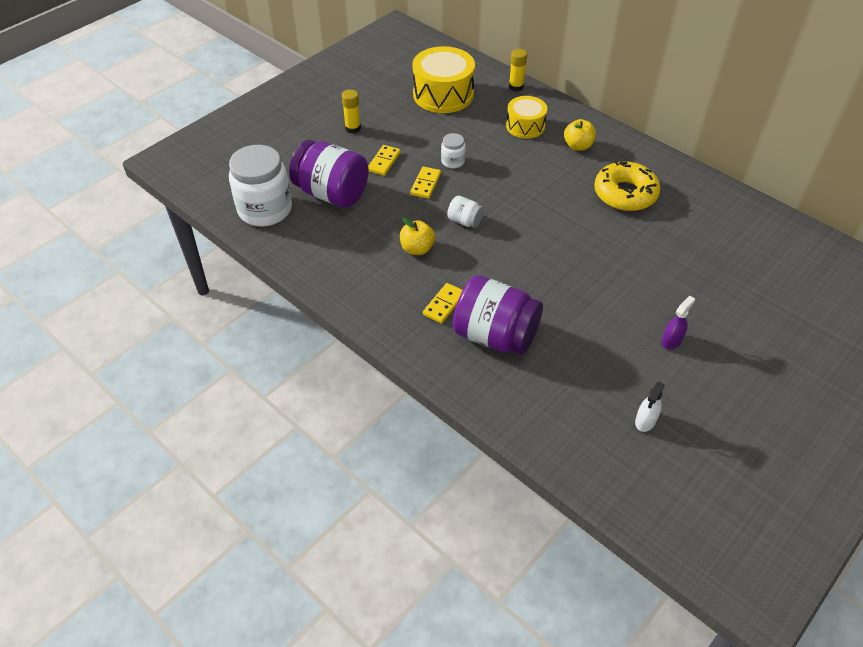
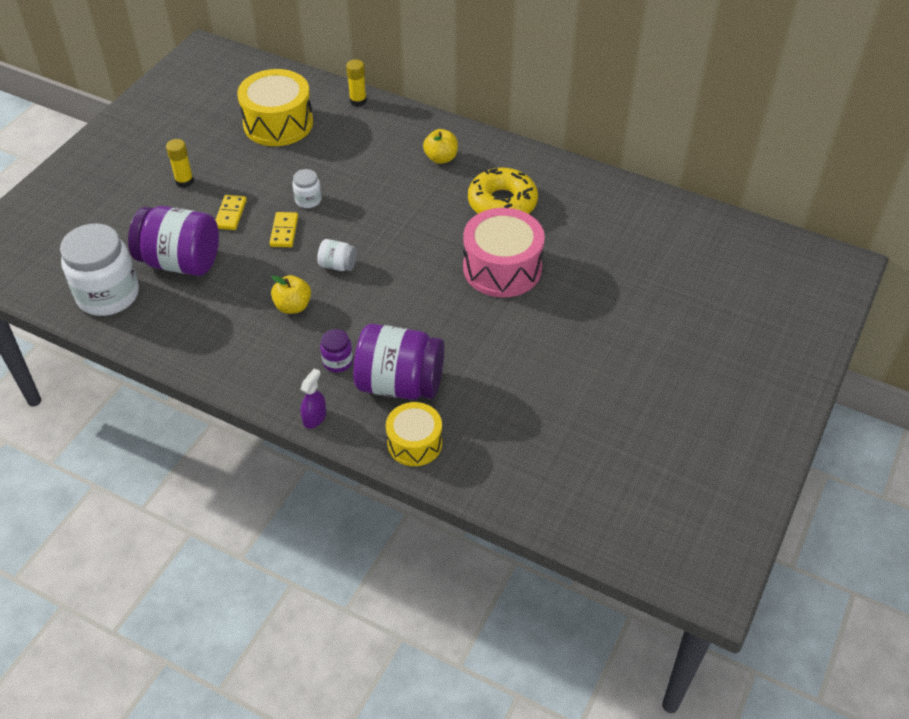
camera: 15 degrees left, 0 degrees up
(444, 304) = (337, 362): yellow domino -> purple jar
(525, 126) = (379, 145): yellow drum -> yellow drum (414, 443)
(612, 251) = (502, 268): none -> pink drum
(645, 421) = (571, 439): white spray bottle -> none
(671, 340) = (581, 351): purple spray bottle -> purple spray bottle (314, 417)

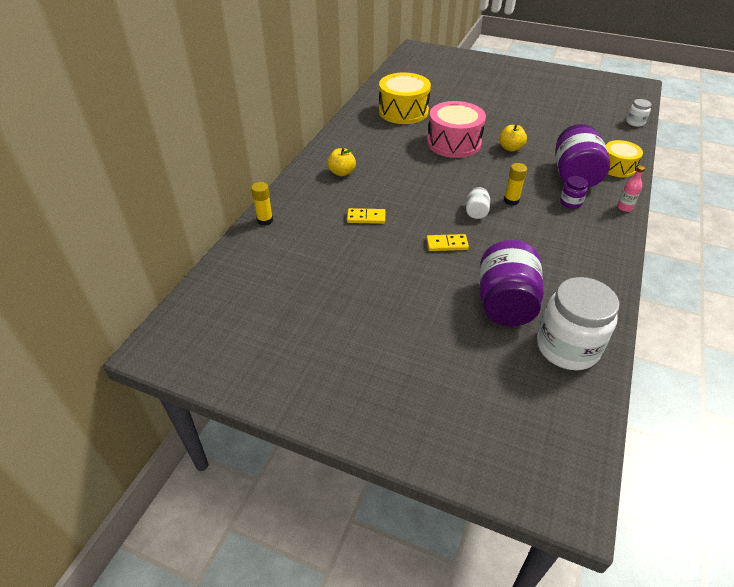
camera: 95 degrees left, 5 degrees down
(184, 181) = (394, 321): yellow glue stick -> yellow glue stick (511, 201)
(230, 214) = (434, 280): yellow domino -> yellow domino (366, 218)
(278, 123) = (298, 267): yellow drum -> yellow drum (403, 111)
(293, 306) = (528, 229): yellow apple -> yellow apple (510, 148)
(308, 200) = (404, 235): white jar -> white jar (635, 122)
(314, 417) = (624, 207): purple spray bottle -> pink bottle
(502, 203) = (388, 145): yellow donut -> none

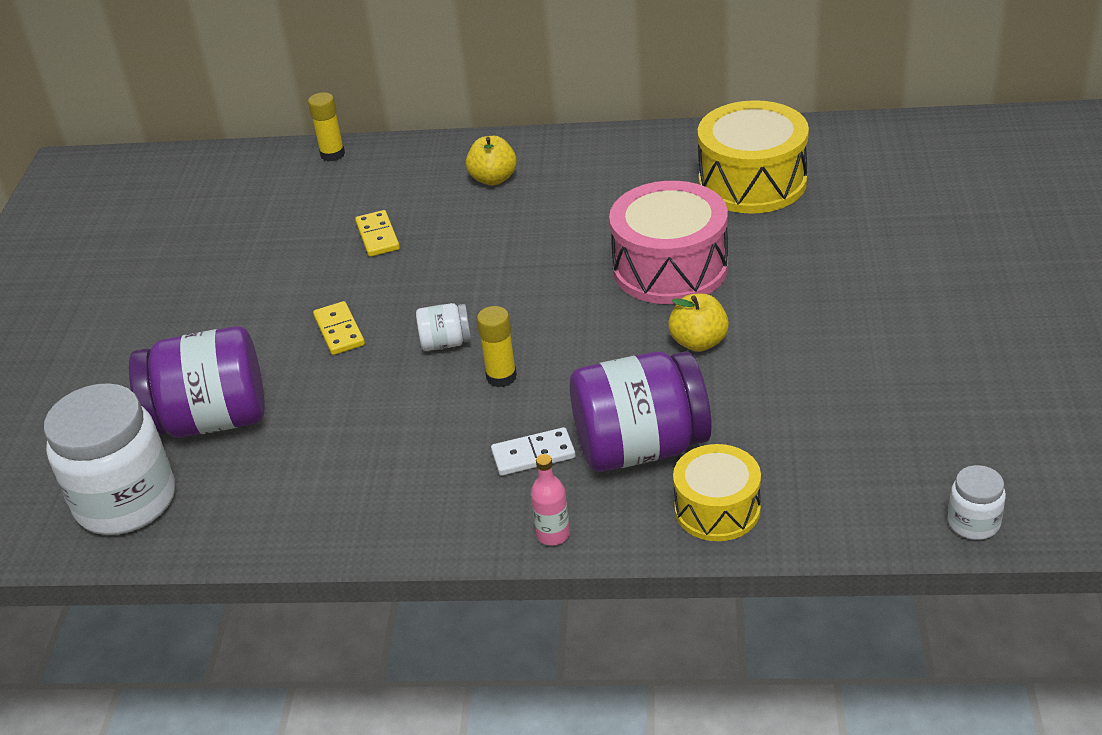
camera: 75 degrees right, 5 degrees down
(570, 202) = (533, 454): purple jar -> white domino

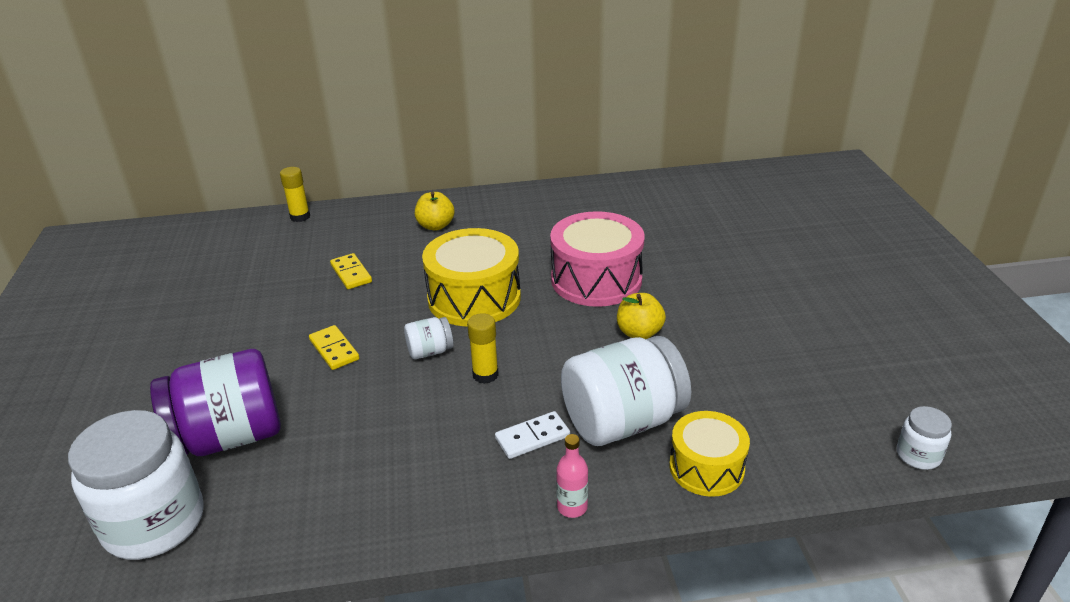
camera: 15 degrees left, 5 degrees down
(640, 447) = (622, 421): purple jar -> white jar
(752, 182) = (636, 216): yellow drum -> yellow drum (474, 298)

